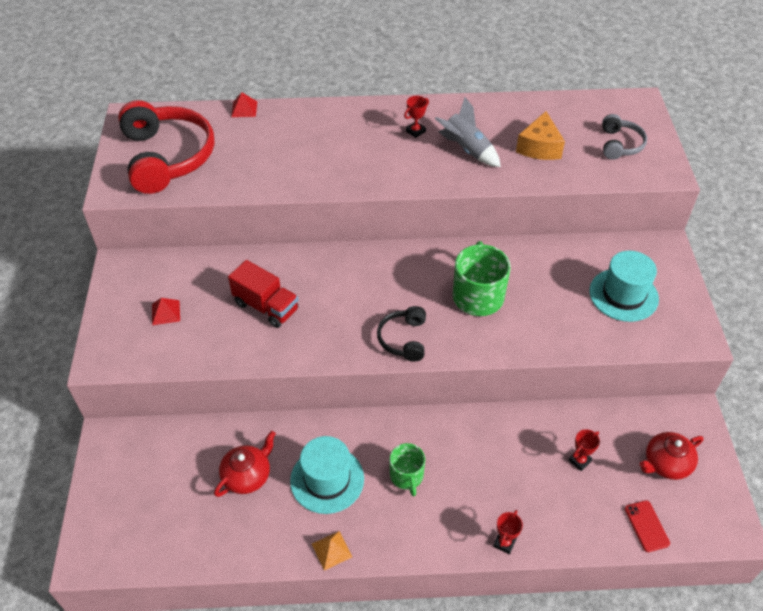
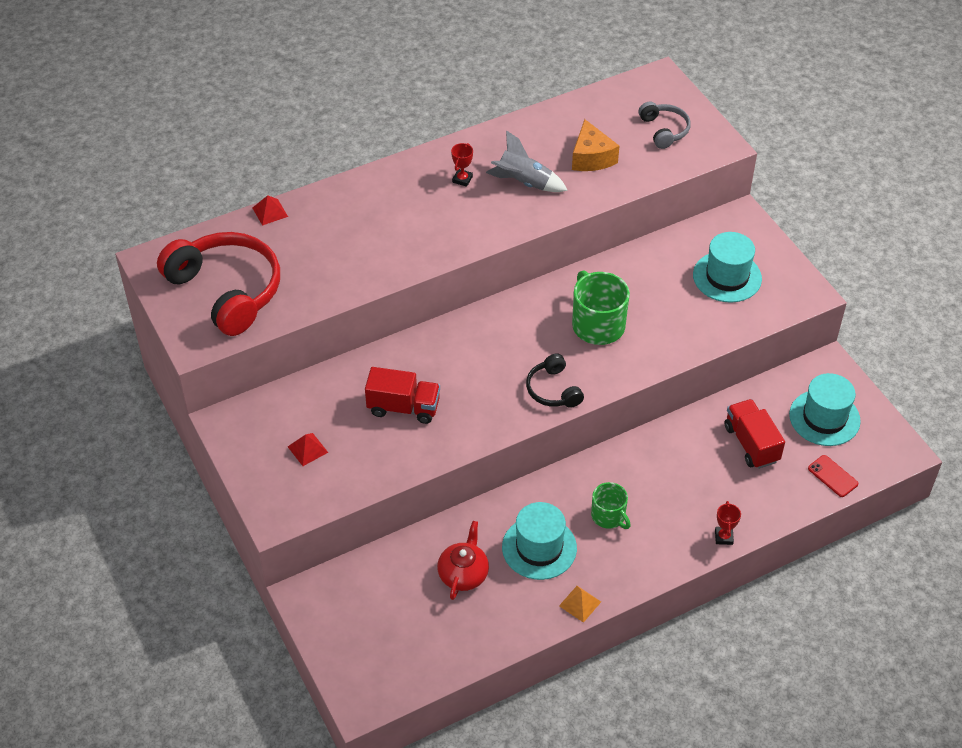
camera: 25 degrees left, 0 degrees up
(579, 460) = (751, 444): red trophy -> red truck
(666, 463) = (824, 418): red teapot -> turquoise hat

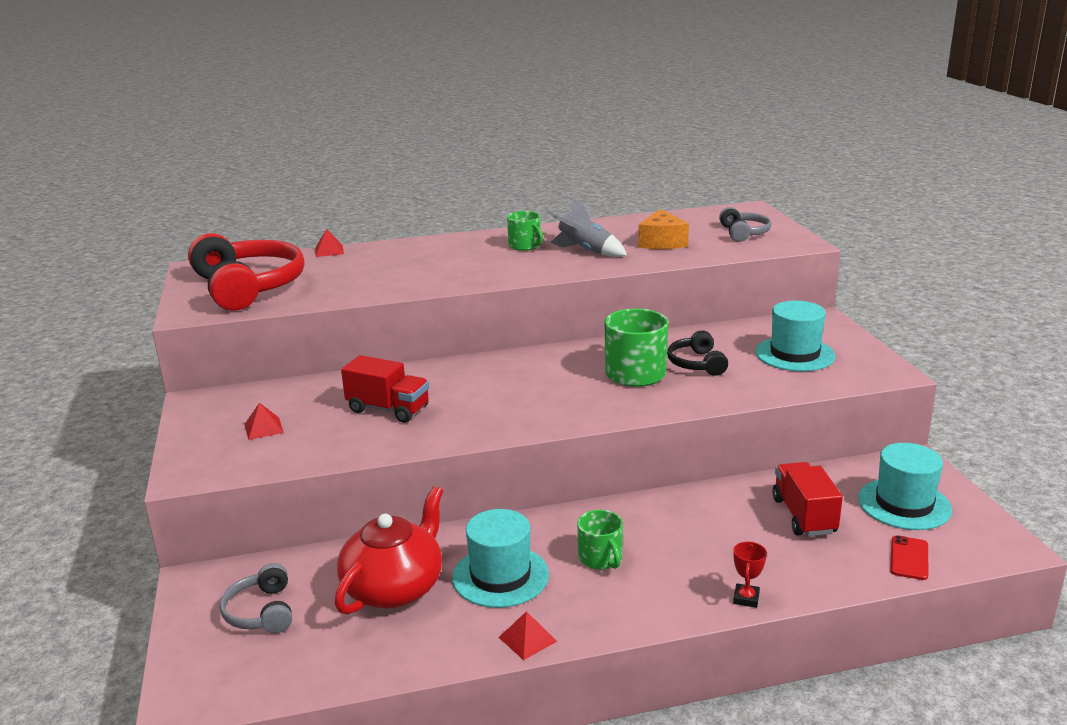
camera: 15 degrees right, 25 degrees down
(373, 615) = (261, 612): none -> grey headphones
(462, 179) = (525, 246): red trophy -> green mug
(463, 574) = (394, 587): red teapot -> red teapot, size x1.55
(553, 390) = (562, 413): black headphones -> black headphones (697, 364)
(580, 603) = (527, 639): orange pyramid -> red pyramid
(832, 476) = (909, 558): red phone -> red phone turned 45 degrees clockwise

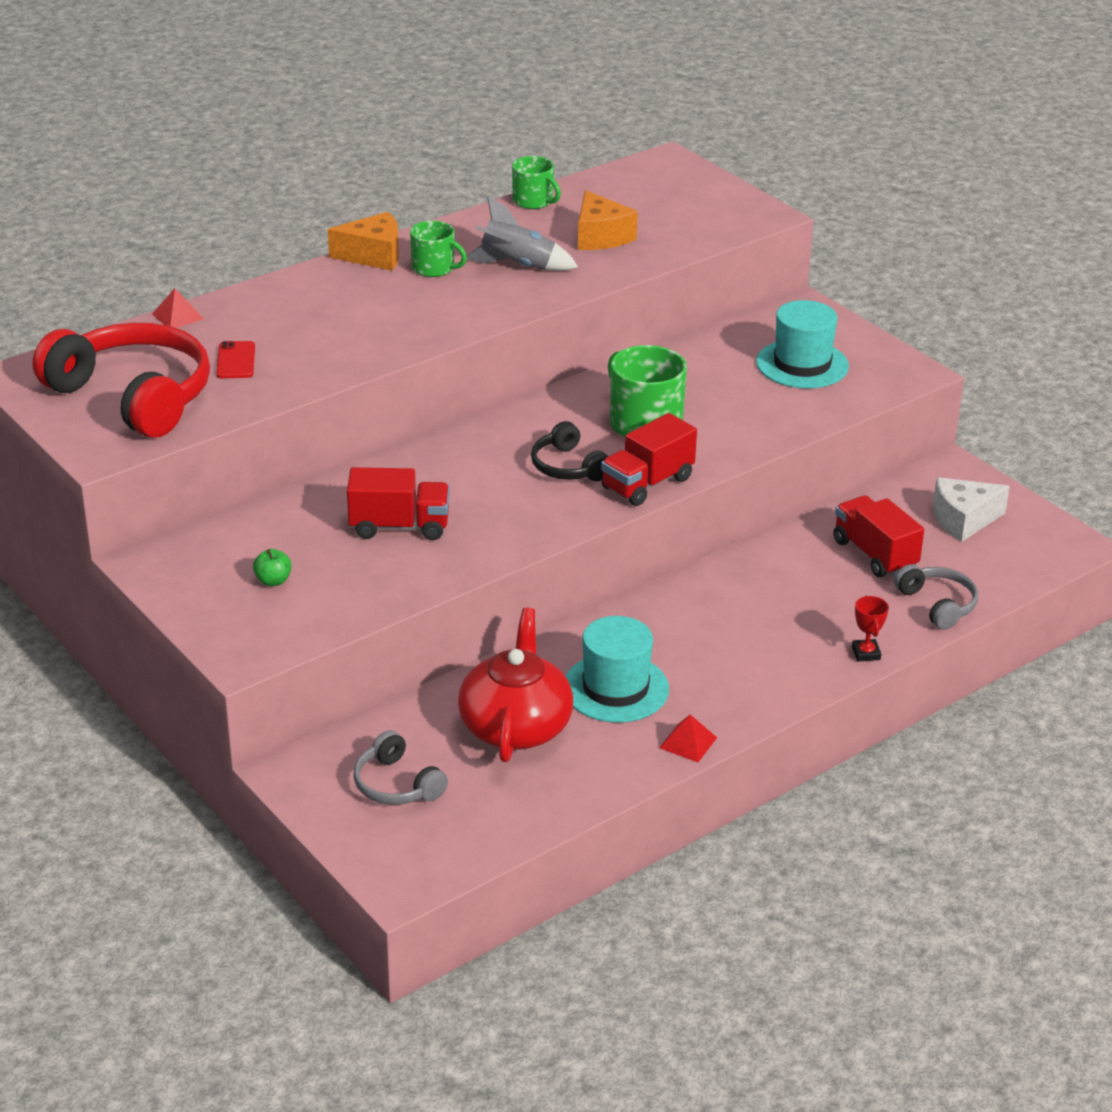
camera: 25 degrees left, 10 degrees up
(264, 428) = (273, 581): red pyramid -> green apple
(491, 235) = (373, 255): none -> orange cheese
(600, 558) = (703, 646): green mug -> green mug (533, 201)
(604, 414) = (647, 483): none -> red truck
(697, 364) = (704, 397): black headphones -> black headphones (568, 467)
(743, 233) = (688, 206): grey headphones -> grey headphones (937, 605)
(904, 504) = (963, 520): turquoise hat -> white cheese
(909, 558) = (992, 577): red phone -> red phone (236, 361)

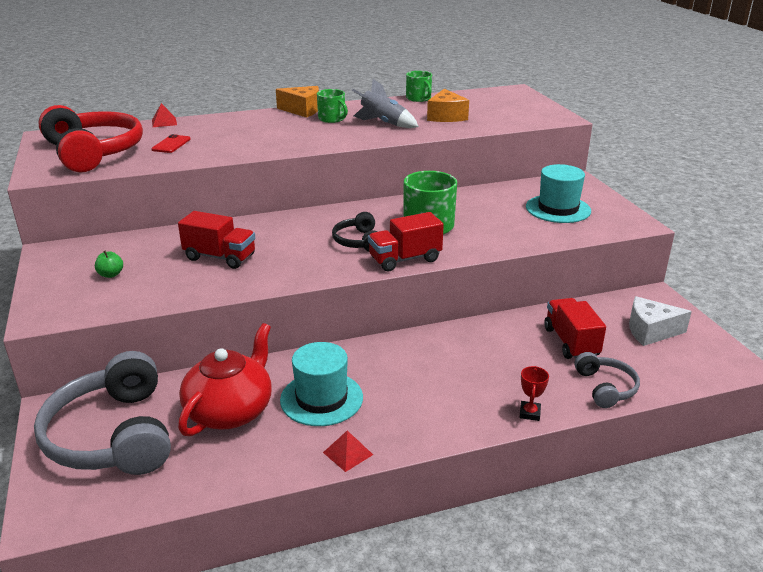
camera: 20 degrees right, 5 degrees down
(396, 784) = (113, 435): grey headphones -> grey headphones, size x2.02

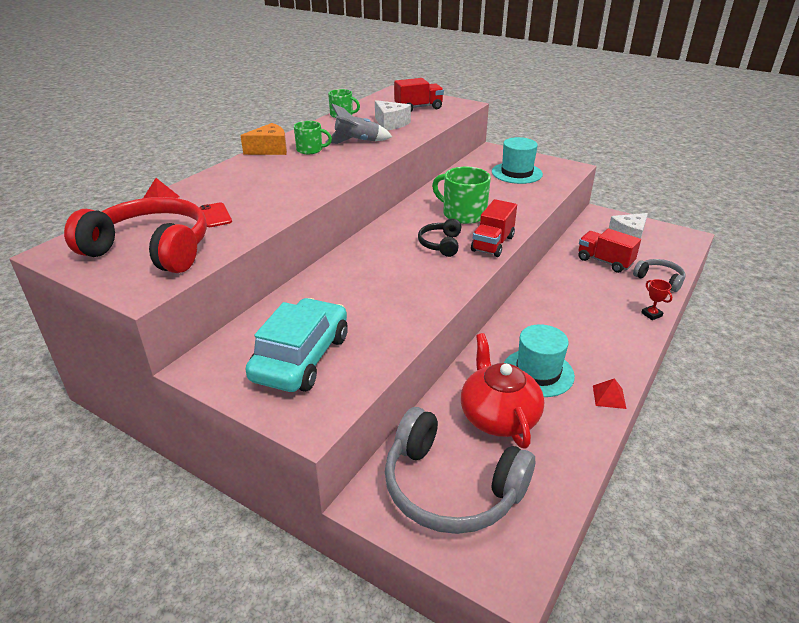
camera: 40 degrees left, 5 degrees up
(111, 274) = (301, 357): green apple -> turquoise car
(220, 257) = (365, 300): red truck -> red truck (418, 108)
(358, 241) = (441, 244): black headphones -> black headphones turned 60 degrees clockwise
(446, 116) = (391, 124): orange cheese -> white cheese

